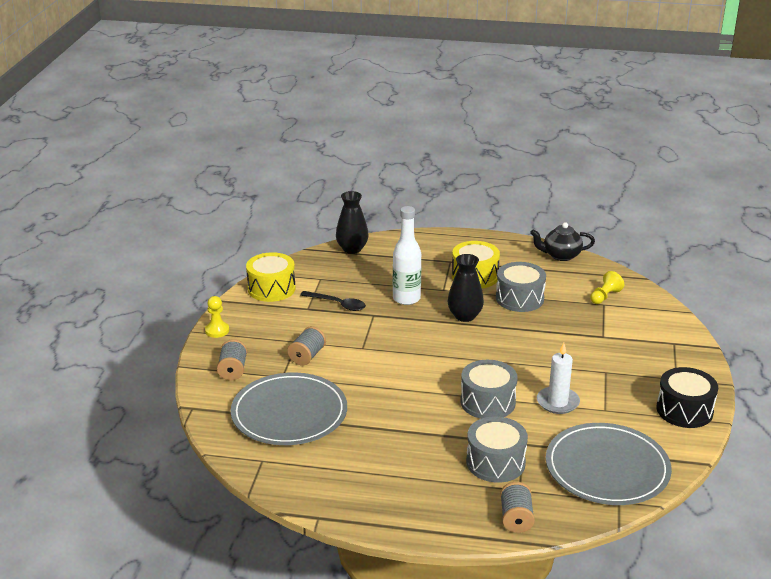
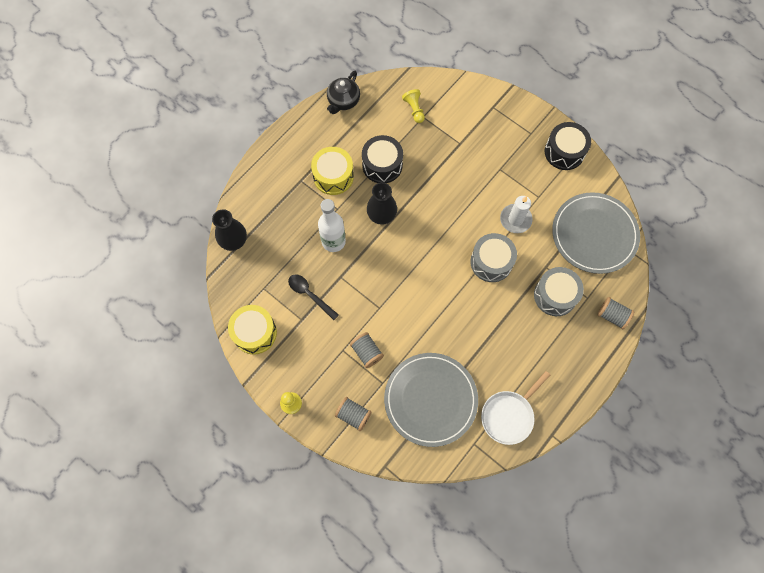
camera: 60 degrees left, 40 degrees up
(316, 475) = (509, 415): none -> white pan
(337, 304) = (310, 294): black spoon -> black spoon turned 105 degrees counterclockwise
(519, 298) = (382, 165): grey drum -> black drum

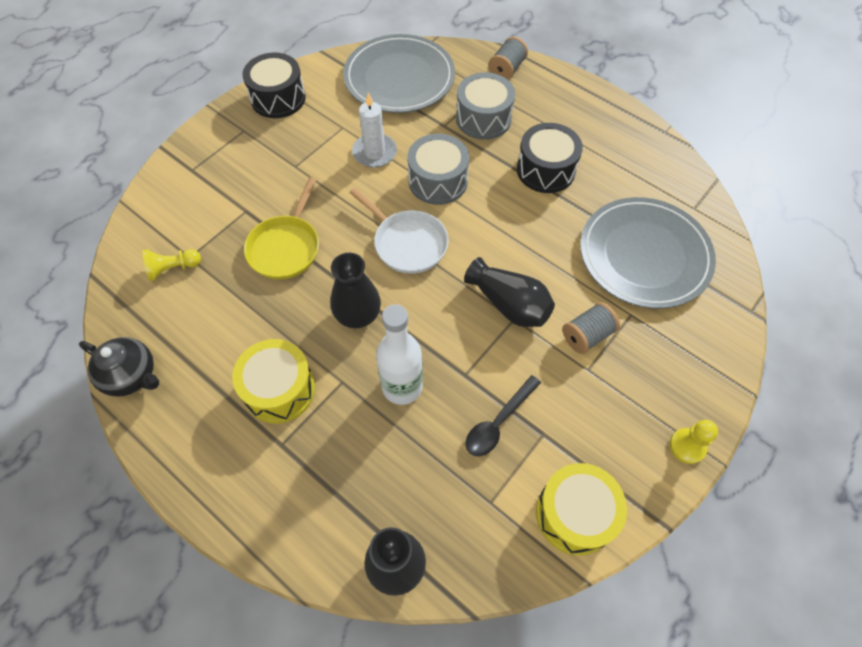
camera: 90 degrees left, 10 degrees down
(353, 415) = (687, 353): grey spool -> none
(382, 165) = (268, 314): black drum -> black drum (545, 170)
(389, 305) = (509, 304): none -> black vase
(431, 170) = (286, 247): none -> yellow pan
(509, 415) = (649, 171): white pan -> white pan (407, 243)

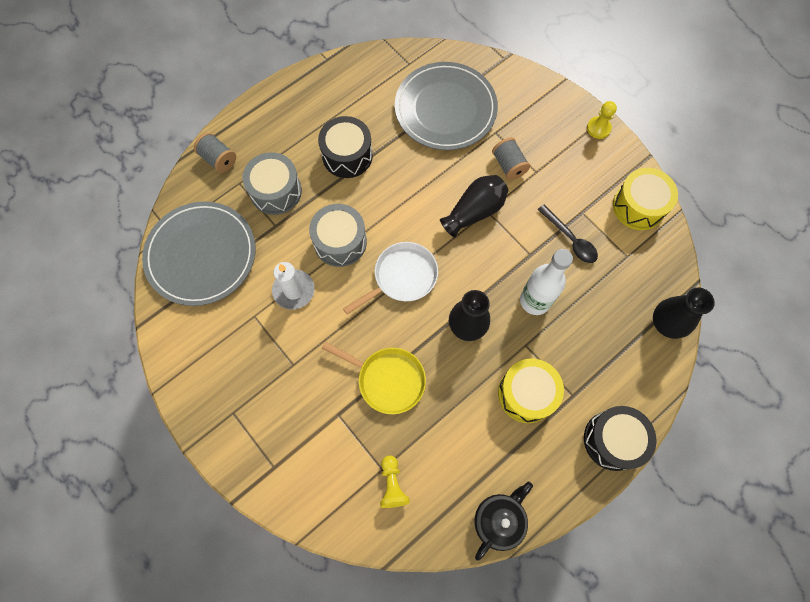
camera: 80 degrees left, 10 degrees up
(278, 98) = (196, 375): black drum -> black drum (613, 440)

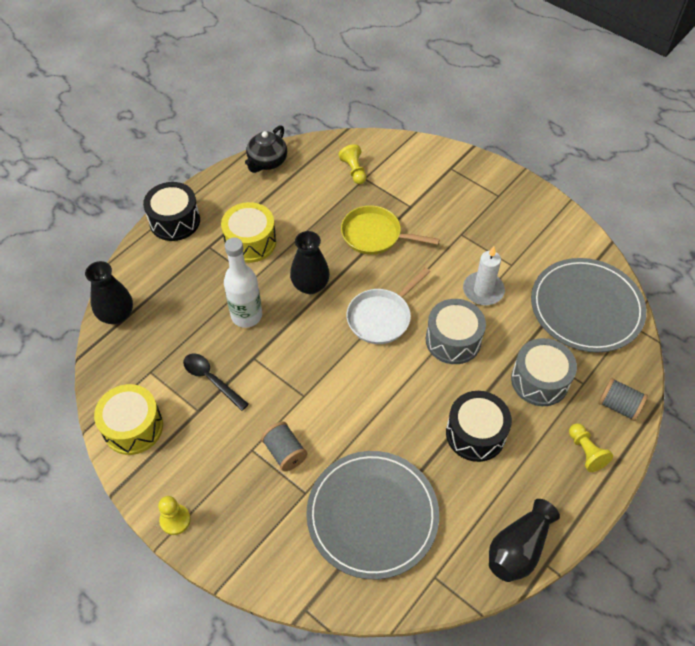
camera: 170 degrees right, 15 degrees down
(263, 128) = (586, 452): none -> yellow pawn
(474, 211) = (318, 392): black vase -> black vase (518, 549)

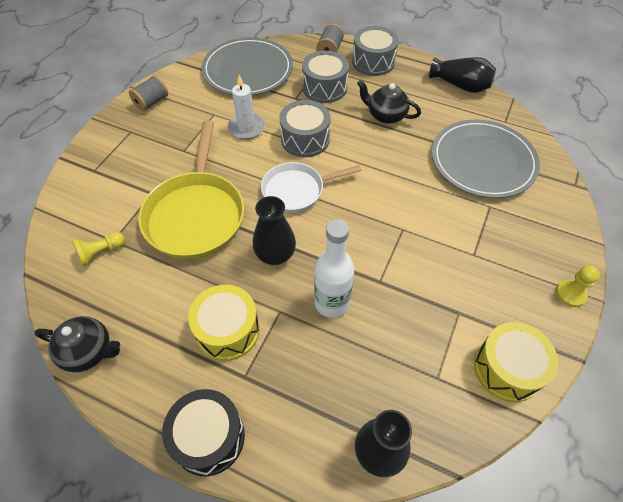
camera: 105 degrees left, 0 degrees up
(211, 379) = (420, 312): black spoon -> none
(285, 452) = (463, 229): grey spool -> grey spool (151, 102)
(375, 235) = (196, 214): yellow pan -> yellow pan, size x1.60
(381, 317) = (297, 190): white pan -> white pan turned 135 degrees clockwise
(475, 434) = (386, 115): black drum -> black teapot
(586, 452) = (373, 62): yellow pawn -> grey drum

